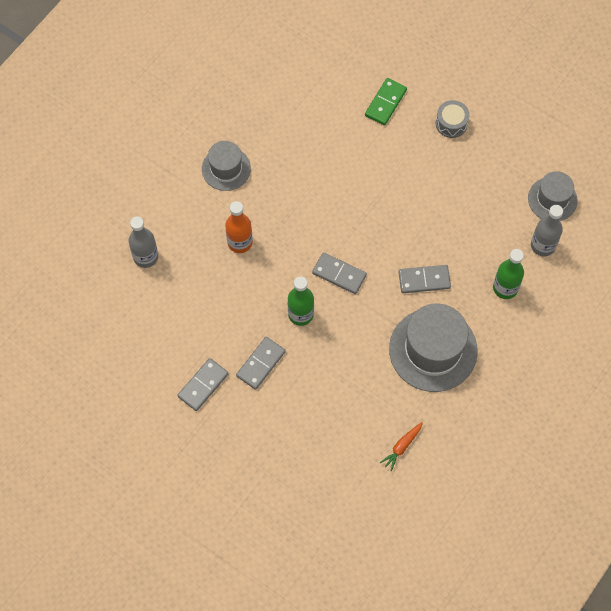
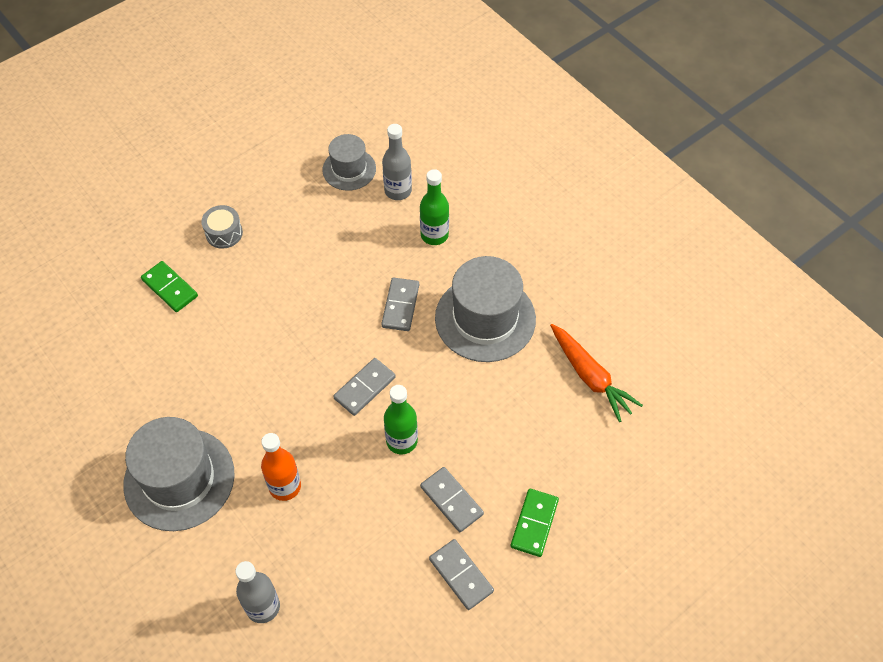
camera: 75 degrees left, 10 degrees down
(226, 168) = (179, 479): grey hat -> grey hat, size x1.72
(258, 429) = (534, 523): none -> green domino
(402, 447) = (590, 377): orange carrot -> orange carrot, size x1.81

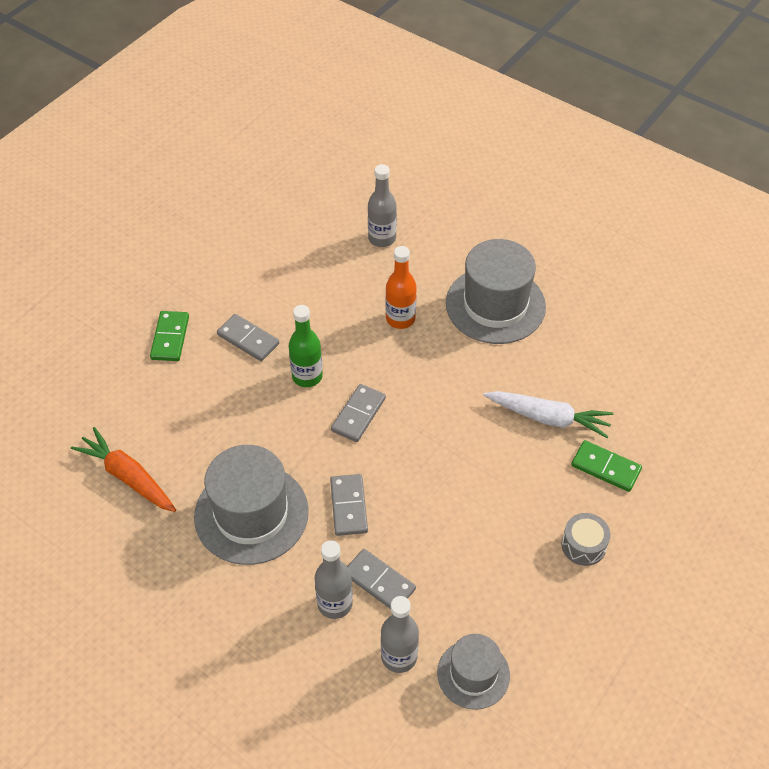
camera: 165 degrees right, 5 degrees down
(193, 343) = (548, 418): none -> white carrot
(434, 235) = (335, 604): green bottle -> grey bottle
(461, 575) = (227, 289): grey domino -> grey domino (379, 582)

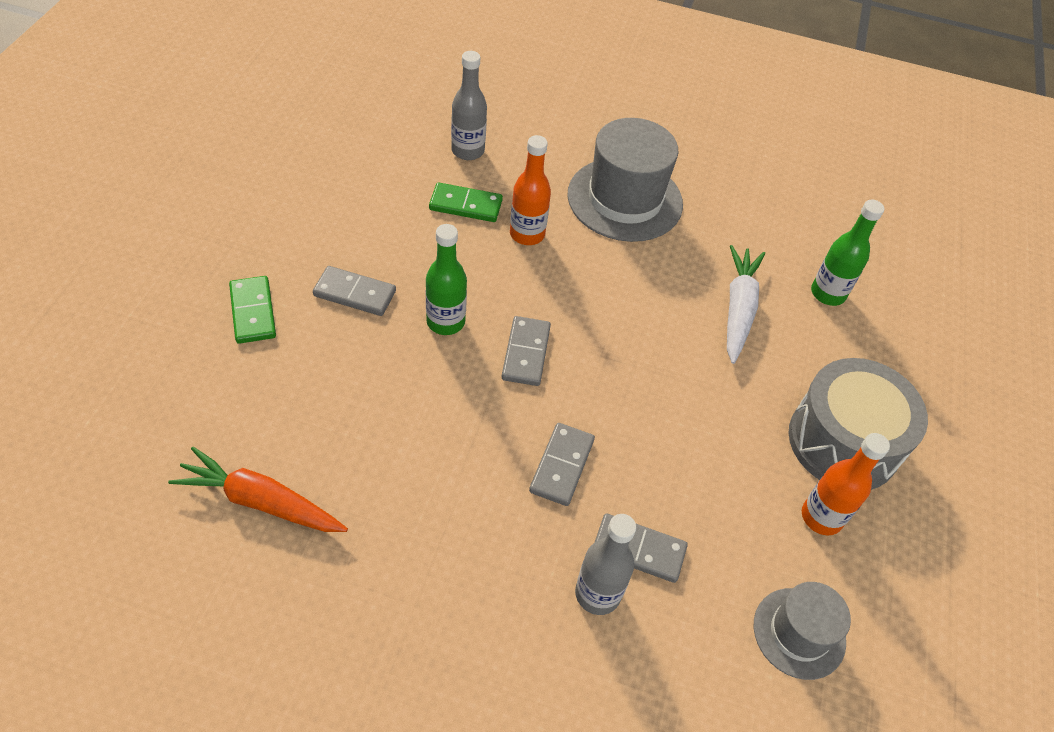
camera: 25 degrees left, 0 degrees up
(251, 514) = (445, 507): grey hat -> none
(349, 506) = (562, 466): grey domino -> grey domino turned 45 degrees clockwise
(399, 656) = (704, 638): grey bottle -> none
(534, 597) = (821, 517): none -> orange bottle
(548, 418) = (738, 309): white carrot -> white carrot turned 75 degrees counterclockwise
(583, 545) = (843, 442): grey drum -> grey drum, size x2.08
(605, 468) = (823, 349): green domino -> green domino (465, 205)
(634, 422) = (827, 293): none -> green bottle

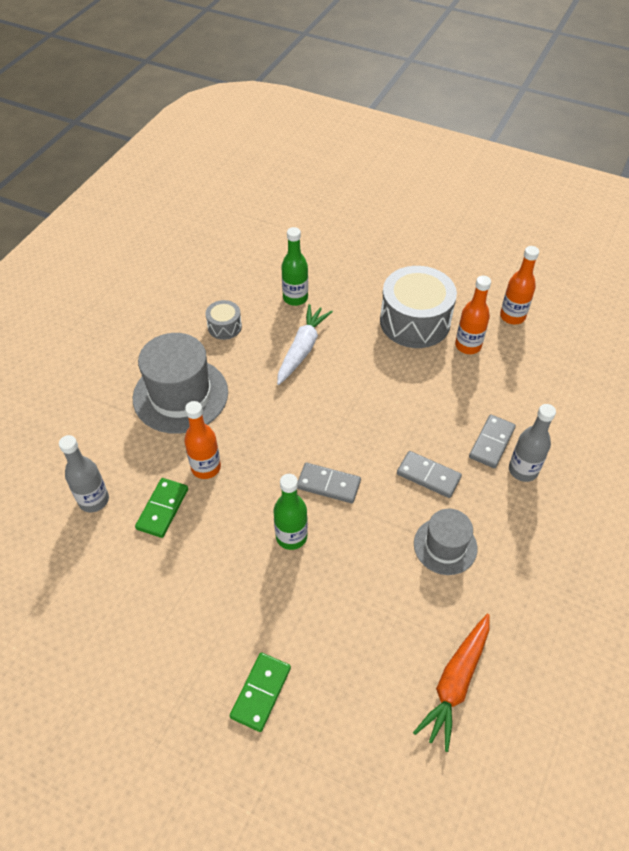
camera: 75 degrees left, 0 degrees up
(253, 312) = (260, 692): green domino -> green domino turned 60 degrees counterclockwise
(355, 293) = (251, 604): grey domino -> none
(738, 309) = (302, 349): white carrot -> white carrot turned 90 degrees clockwise
(746, 226) = (224, 327): none -> grey drum
(799, 633) = (542, 375): grey hat -> grey hat (445, 546)
(914, 587) = (512, 316): none -> orange bottle

